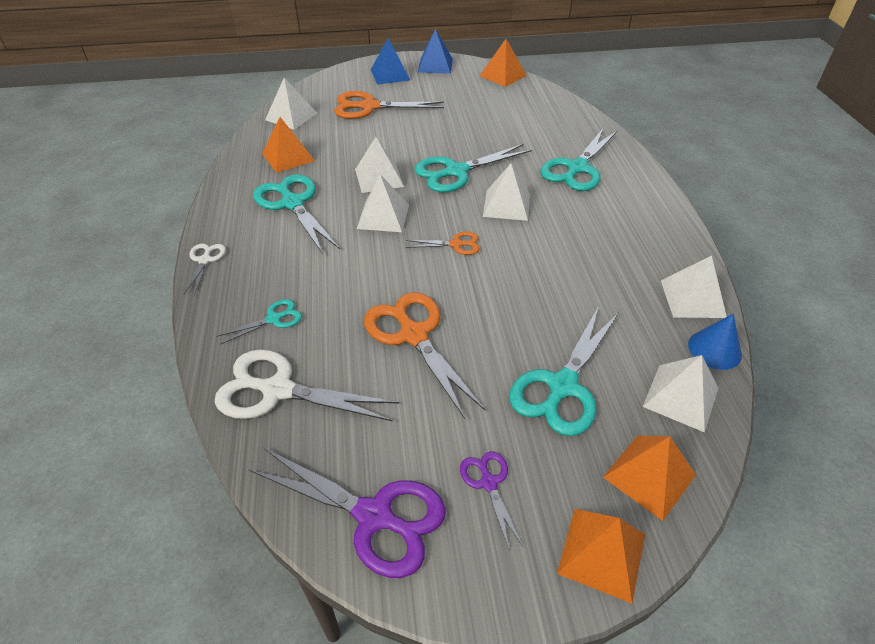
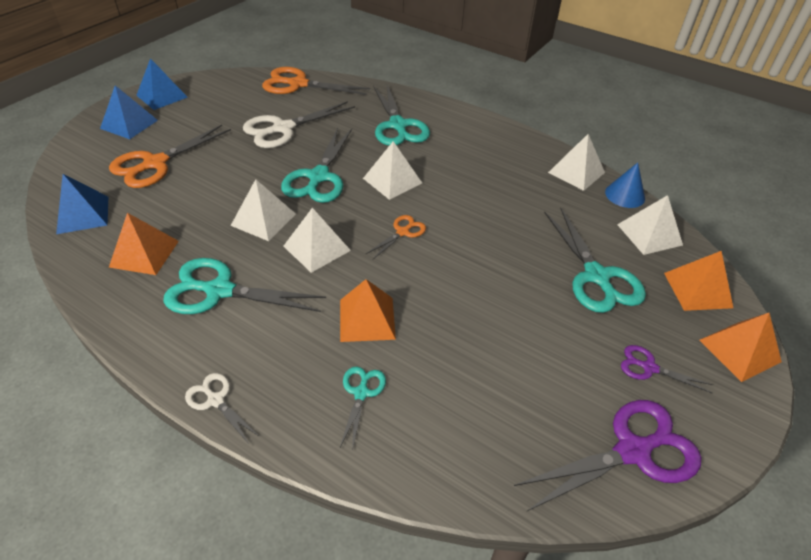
camera: 50 degrees left, 0 degrees up
(278, 390) = (451, 439): white scissors -> white scissors (283, 128)
(291, 116) = (83, 214): white pyramid -> blue pyramid
(414, 335) = (474, 317): orange scissors -> orange scissors (298, 84)
(503, 75) = (237, 79): orange pyramid -> orange pyramid (367, 319)

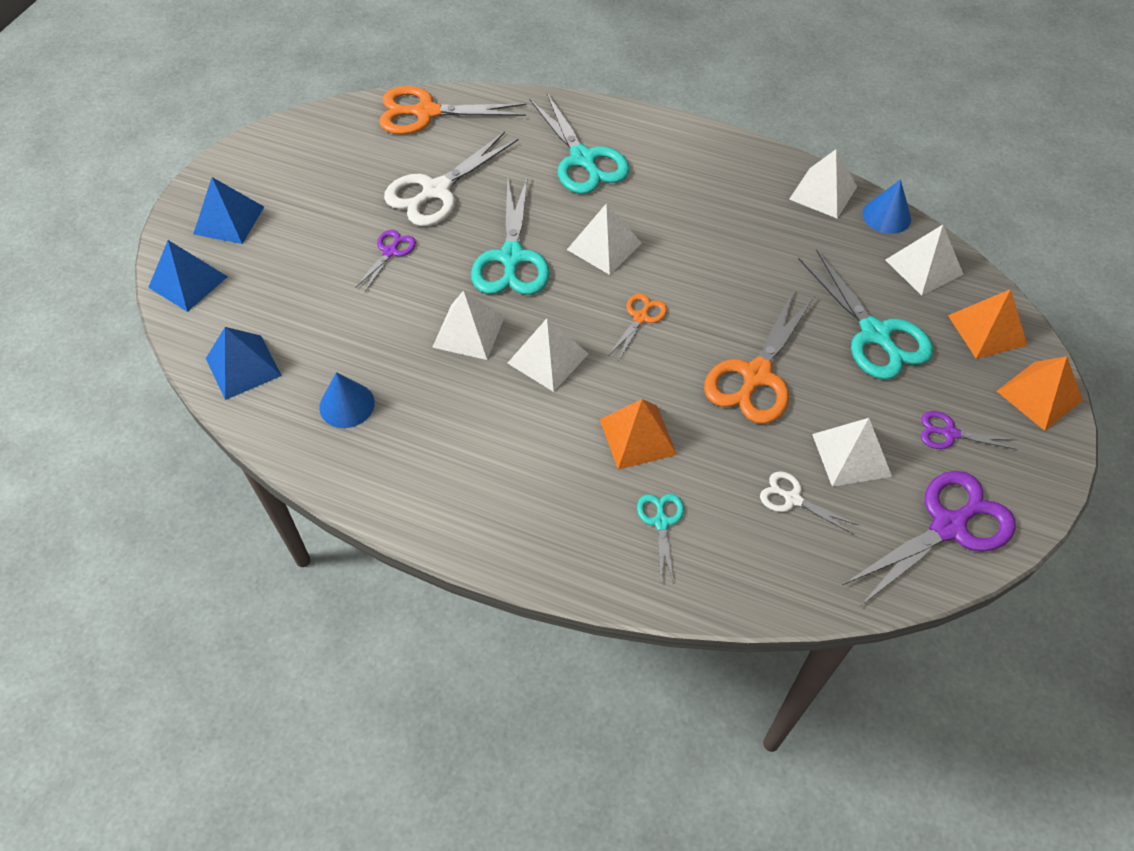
camera: 10 degrees left, 10 degrees up
(144, 253) = (347, 405): orange pyramid -> blue cone
(155, 163) = (295, 275): orange scissors -> orange scissors (756, 375)
(162, 96) = (249, 165): blue pyramid -> blue pyramid (188, 282)
(216, 400) = (512, 561): white scissors -> white scissors (792, 499)
(219, 290) = (458, 435): turquoise scissors -> none
(231, 160) = (390, 252): none -> purple scissors
(552, 369) = (851, 455): none -> white pyramid

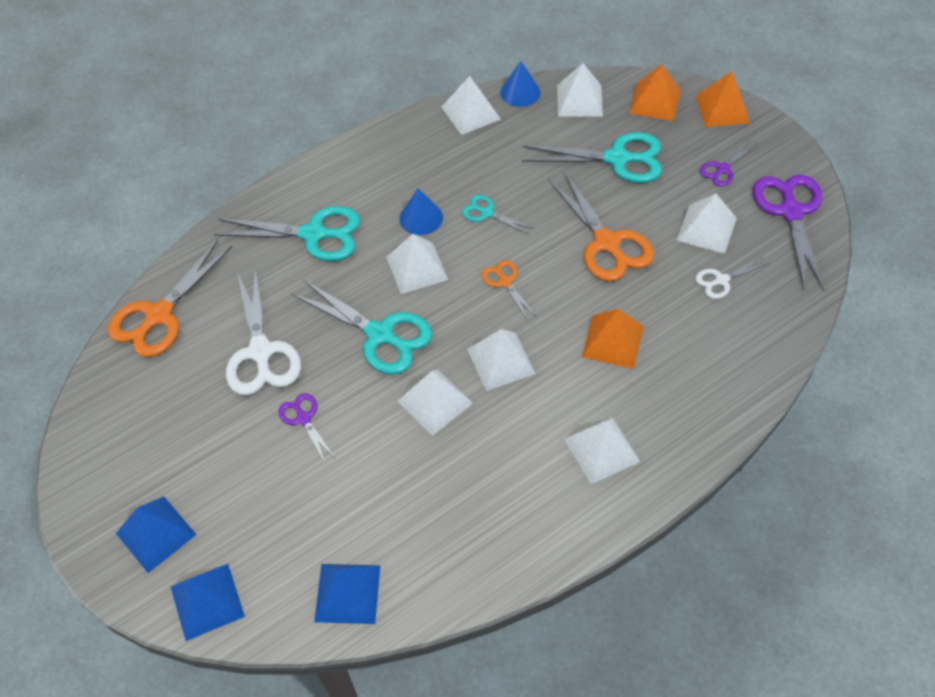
camera: 55 degrees left, 0 degrees up
(347, 405) = (448, 526): blue cone -> blue cone (421, 218)
(503, 485) = (601, 450): none -> white pyramid
(661, 522) = (694, 366): turquoise scissors -> turquoise scissors (487, 213)

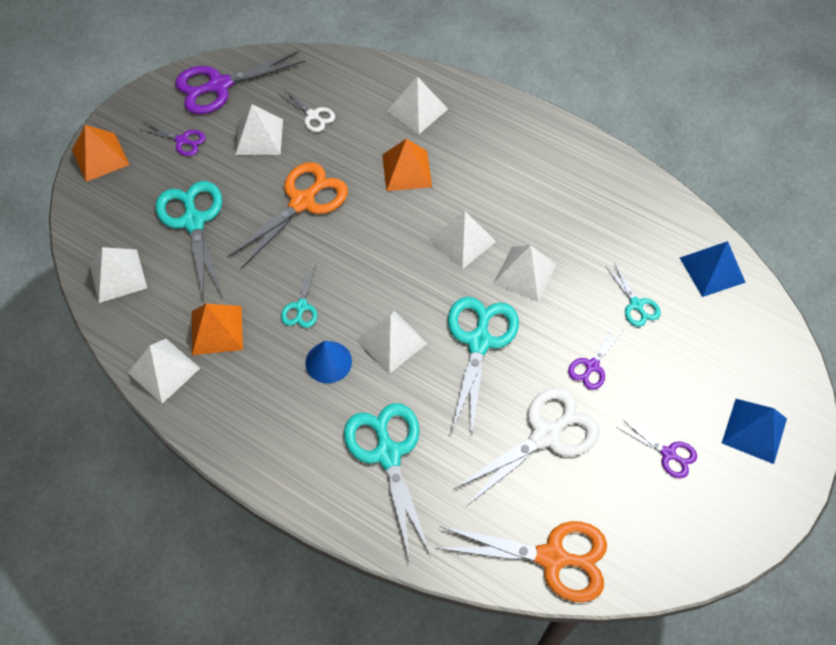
camera: 115 degrees left, 5 degrees up
(183, 444) = (668, 454): none -> purple scissors
(207, 601) = (778, 362): blue pyramid -> none
(346, 491) = (636, 304): none -> turquoise scissors
(505, 282) = (378, 264): orange scissors -> none
(520, 92) = (119, 333): blue cone -> none
(601, 450) = (509, 151): white pyramid -> white pyramid (417, 110)
(655, 101) = (103, 212): orange pyramid -> orange pyramid (217, 330)

